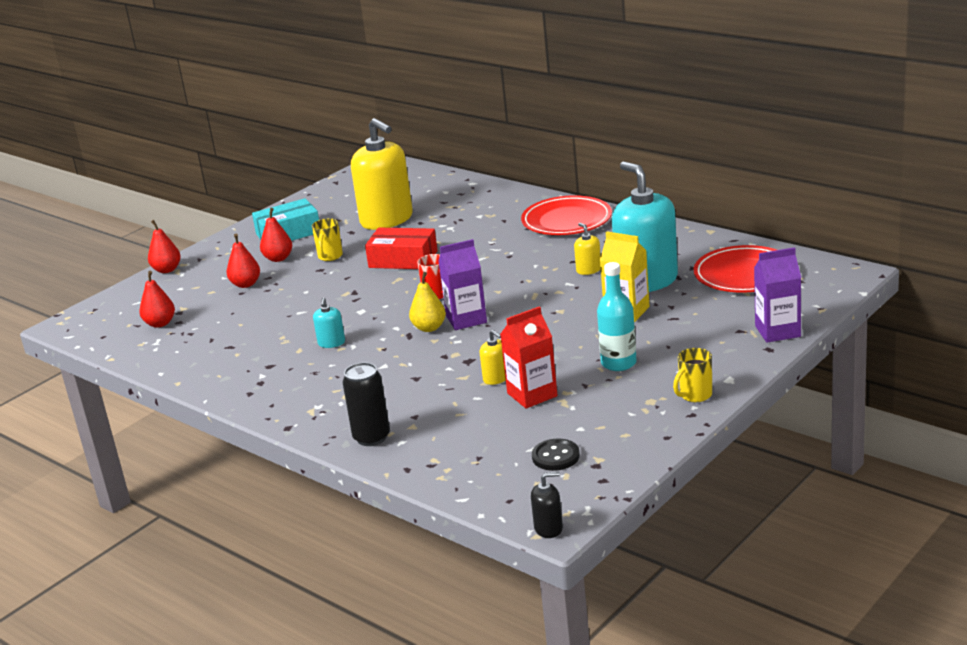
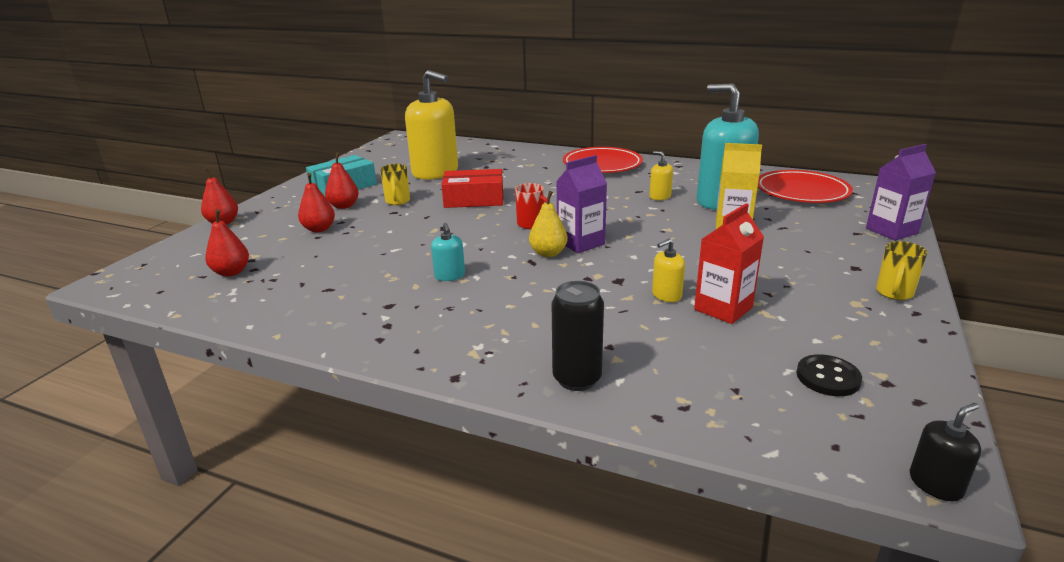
camera: 20 degrees left, 0 degrees up
(496, 378) = (666, 295): yellow soap dispenser -> yellow soap dispenser turned 120 degrees clockwise
(618, 363) = (778, 270): turquoise bottle -> none

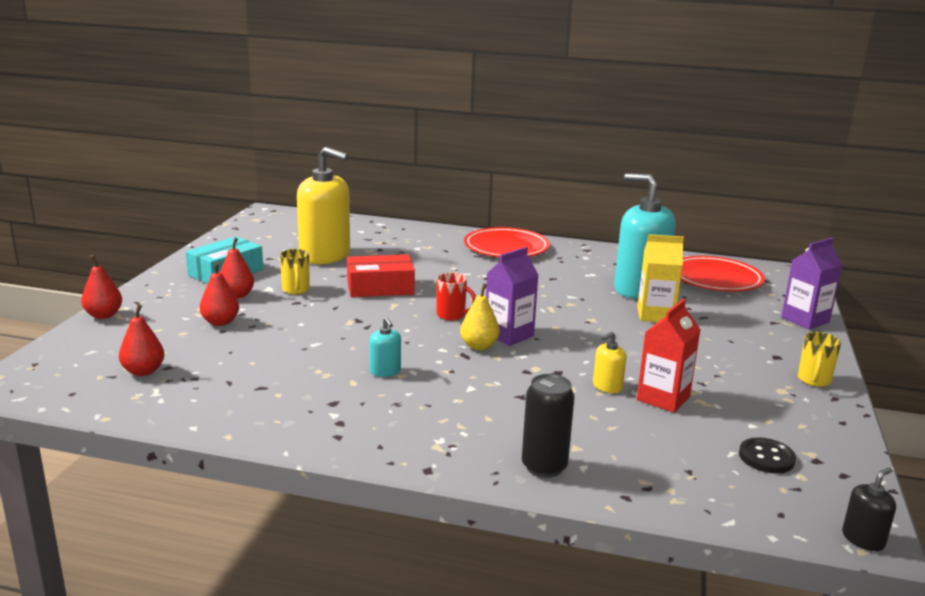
camera: 10 degrees left, 5 degrees down
(660, 196) = (576, 284): yellow soap dispenser -> none

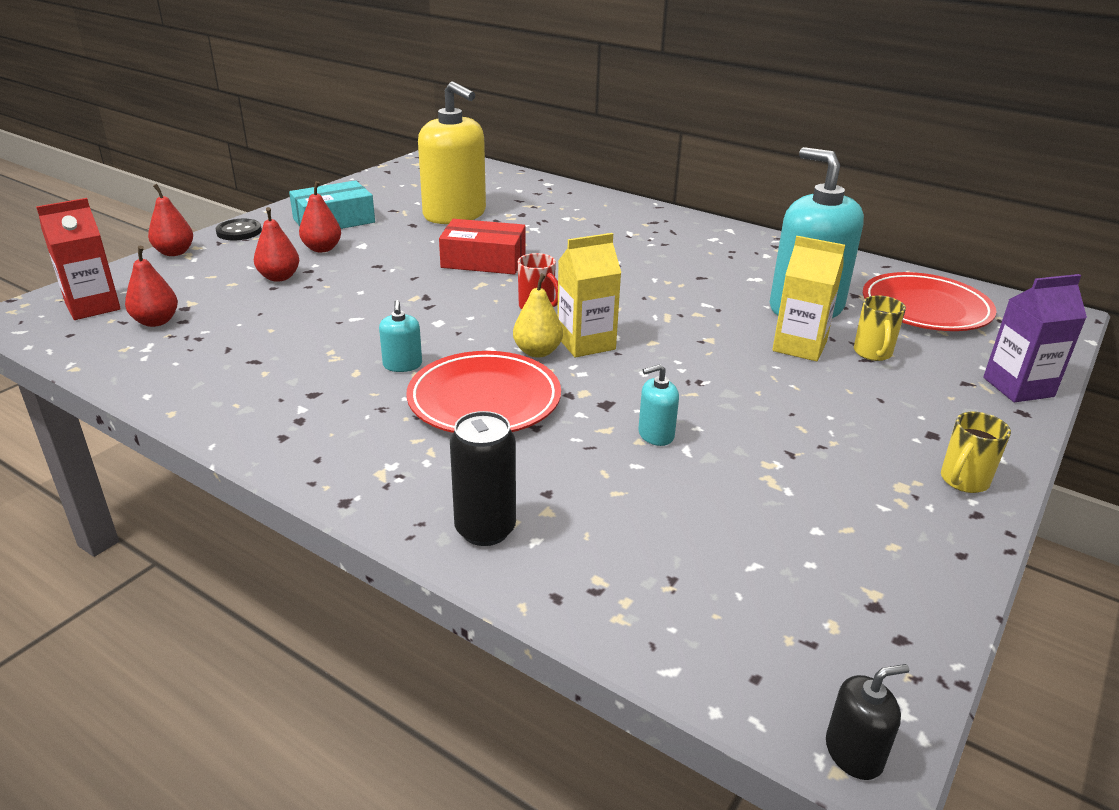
camera: 20 degrees right, 10 degrees up
(296, 290) = (389, 251): yellow mug -> yellow mug (873, 353)
(506, 248) = (674, 230): red plate -> red plate (484, 400)
(509, 335) = (586, 343): purple carton -> yellow carton
(607, 386) = (656, 434): yellow soap dispenser -> turquoise soap dispenser
(663, 398) = (718, 465): red carton -> red carton (93, 306)
(766, 457) = (800, 584): black button -> black button (239, 231)

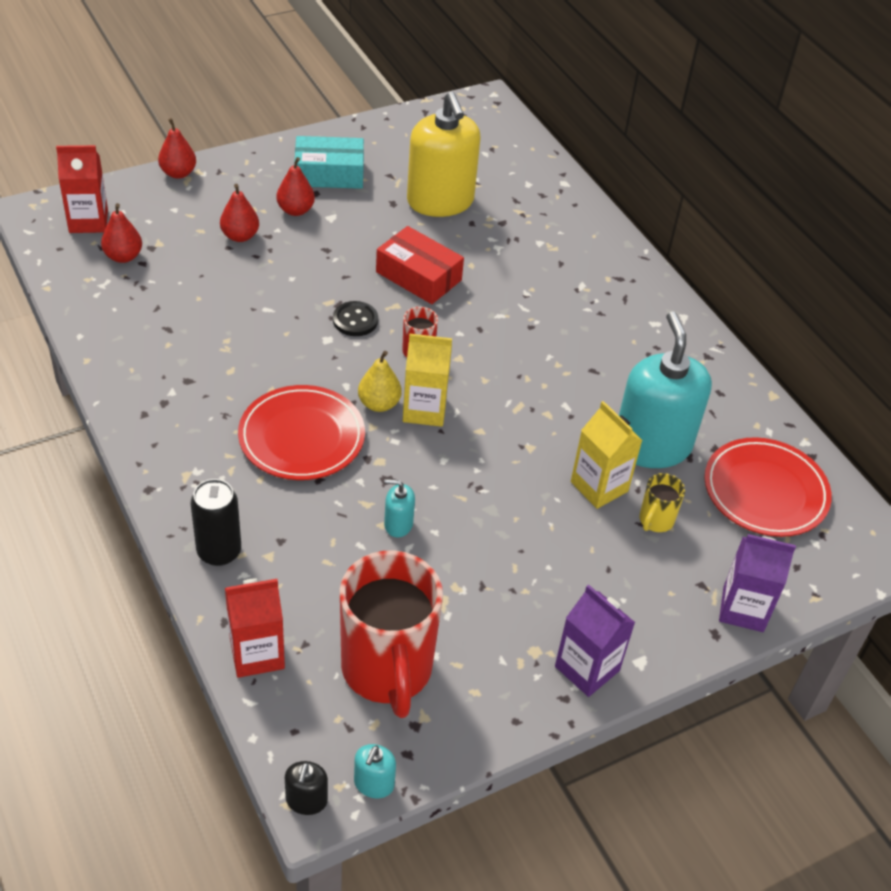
camera: 25 degrees right, 15 degrees up
(239, 231) = (243, 162): black button -> black button (355, 320)
(402, 365) = (268, 376): turquoise soap dispenser -> turquoise soap dispenser (374, 783)
(628, 613) = (257, 653): none -> red carton
(787, 566) = (387, 671): none -> red mug
(854, 753) = (306, 800): black soap dispenser -> black soap dispenser turned 90 degrees clockwise
(963, 481) = (587, 668): yellow mug -> purple carton

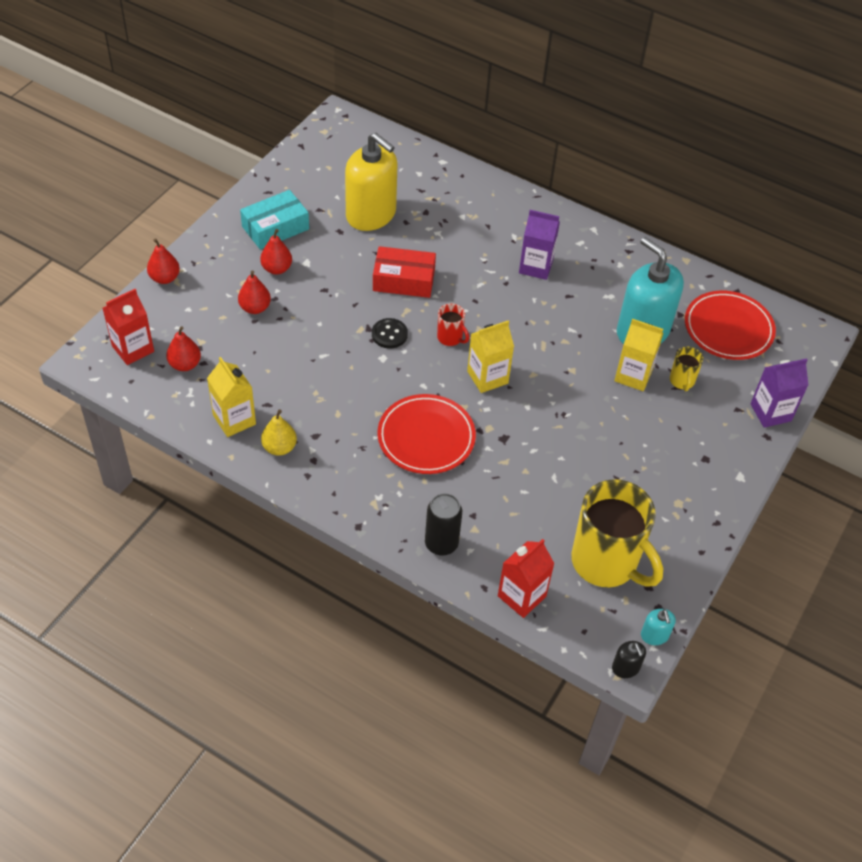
camera: 30 degrees left, 5 degrees up
(122, 328) = (234, 420): none -> yellow carton
(379, 404) = (455, 388): yellow pear -> yellow pear (279, 447)
(387, 671) = (606, 563): red mug -> yellow mug
(398, 524) = (535, 465): turquoise soap dispenser -> none
(587, 668) = (715, 497): purple carton -> purple carton (536, 266)

